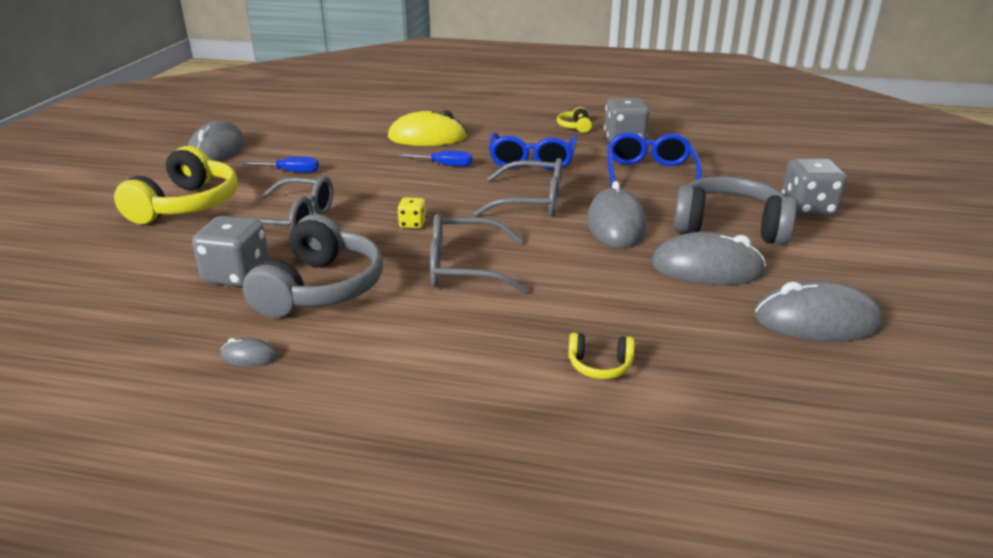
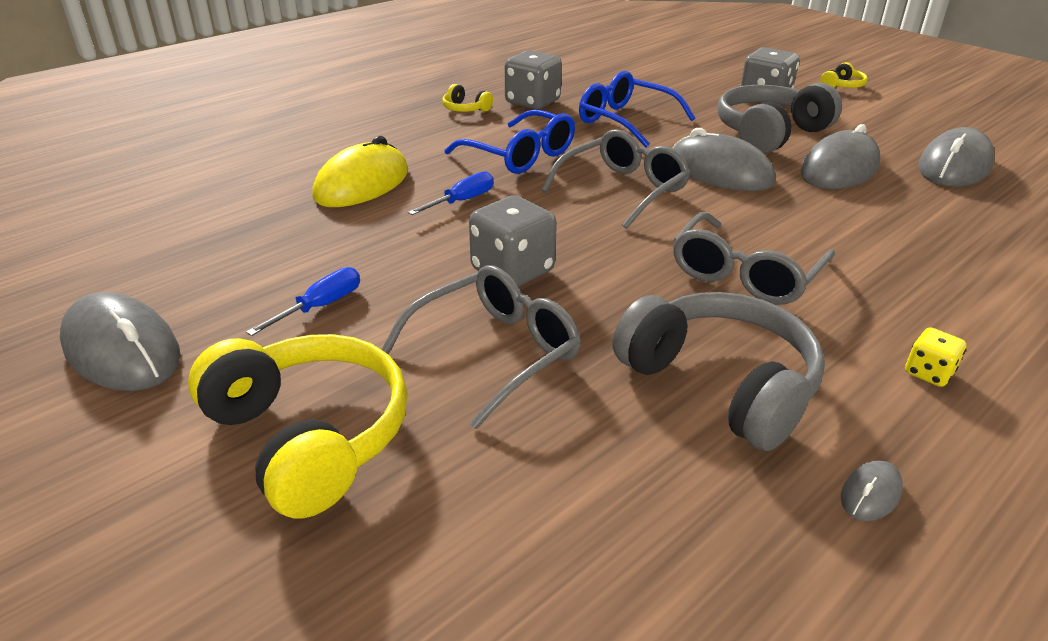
camera: 55 degrees left, 5 degrees up
(237, 275) = (623, 445): grey dice -> grey dice (512, 271)
(412, 224) = (603, 270): yellow dice -> yellow dice (928, 373)
(600, 366) = (988, 274): yellow headphones -> yellow headphones (842, 86)

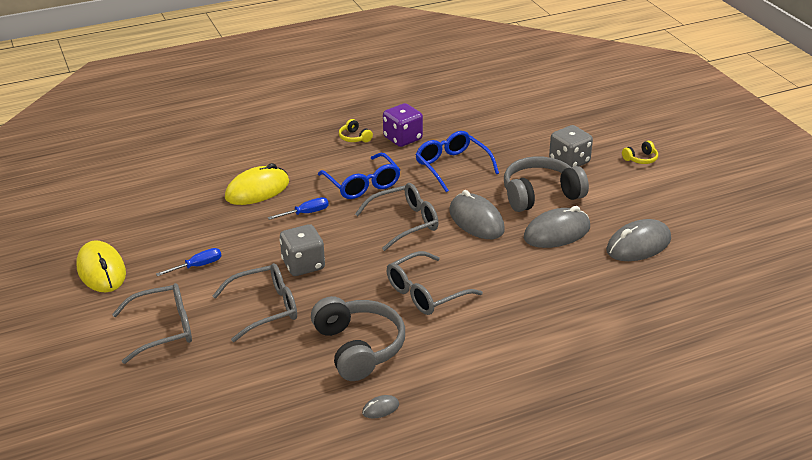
camera: 20 degrees right, 0 degrees up
(122, 350) = (101, 270): grey mouse -> yellow mouse
(309, 437) = (163, 329): yellow headphones -> grey glasses
(532, 102) = (403, 138): grey dice -> purple dice
(928, 373) = (466, 366): yellow dice -> none

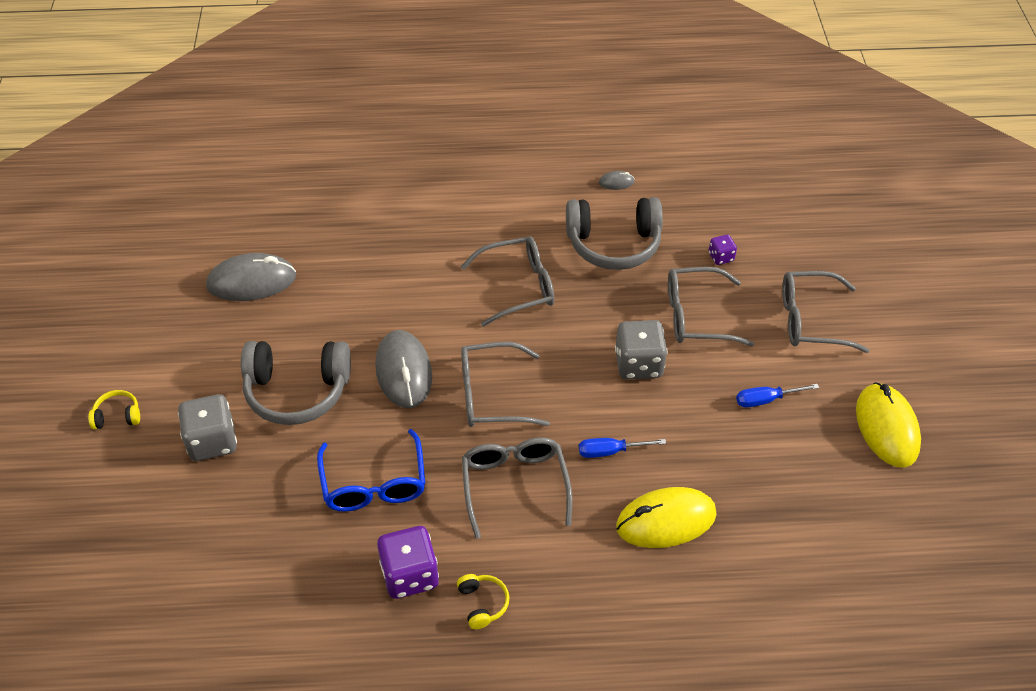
camera: 160 degrees left, 15 degrees up
(254, 362) = (721, 257): none -> purple dice
(358, 347) = (613, 244): grey headphones -> grey headphones turned 90 degrees counterclockwise
(362, 184) = (514, 485): blue glasses -> grey glasses
(557, 233) = (324, 325): grey mouse -> none

